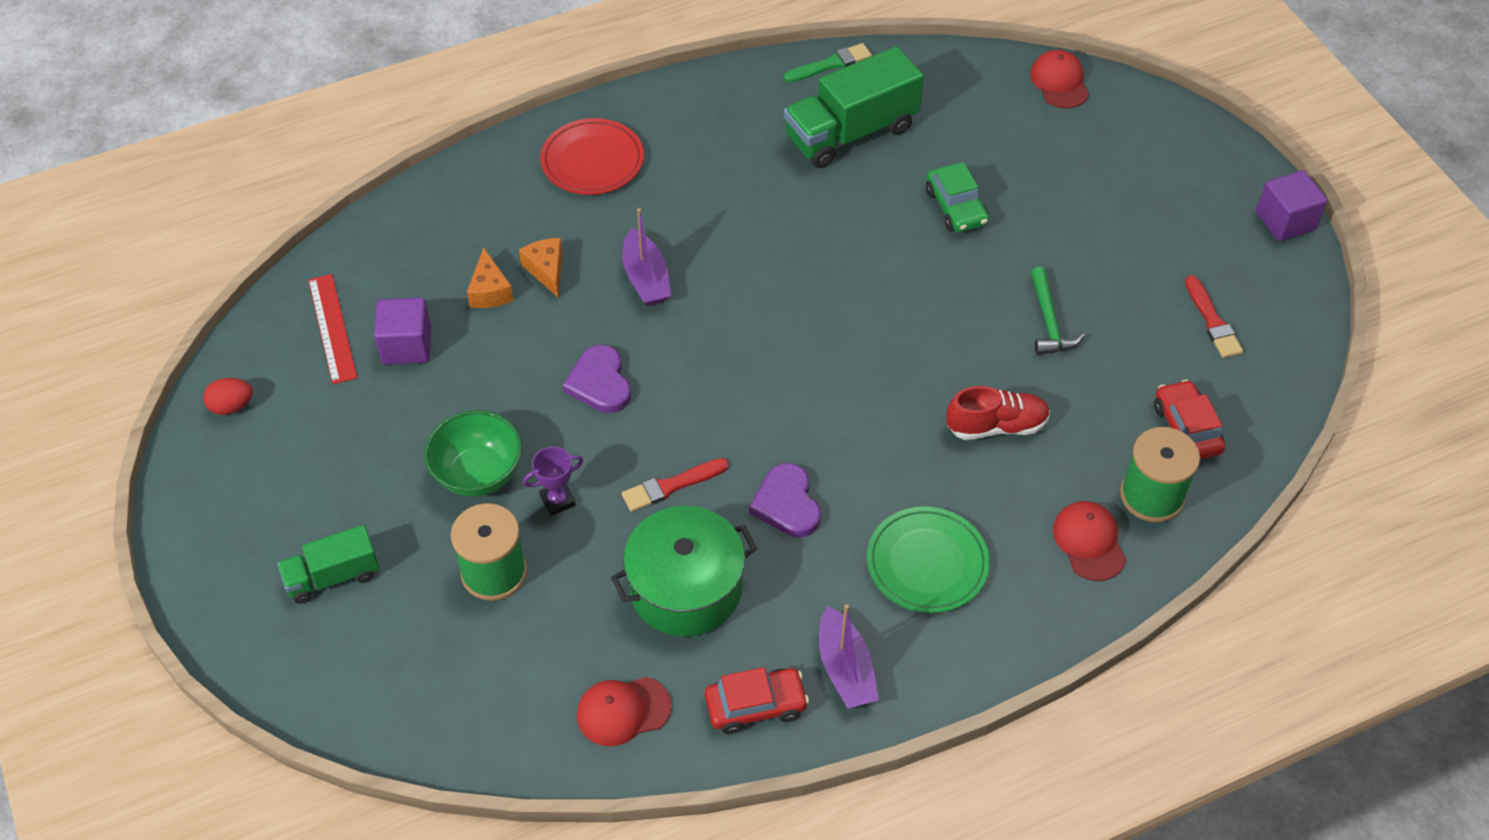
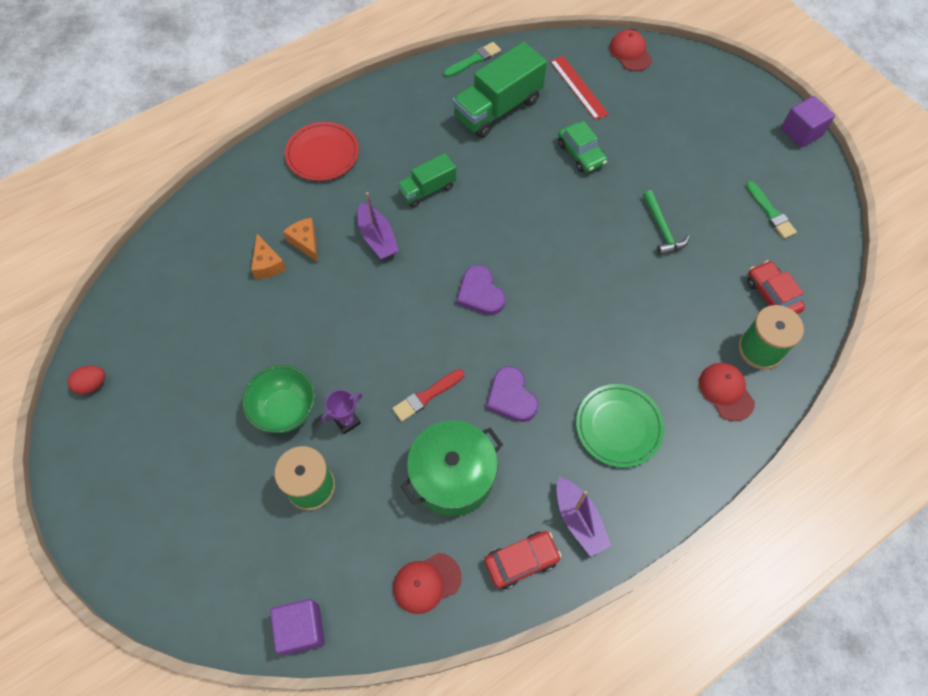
camera: 10 degrees left, 10 degrees up
(332, 328) = (157, 310): red ruler -> red ruler (578, 87)
(333, 576) = (191, 510): green truck -> green truck (427, 190)
(407, 346) = (214, 316): purple cube -> purple cube (301, 629)
(600, 383) = (360, 323): purple heart -> purple heart (480, 293)
(996, 426) = (643, 313): red shoe -> none
(1212, 321) = (770, 212): red brush -> green brush

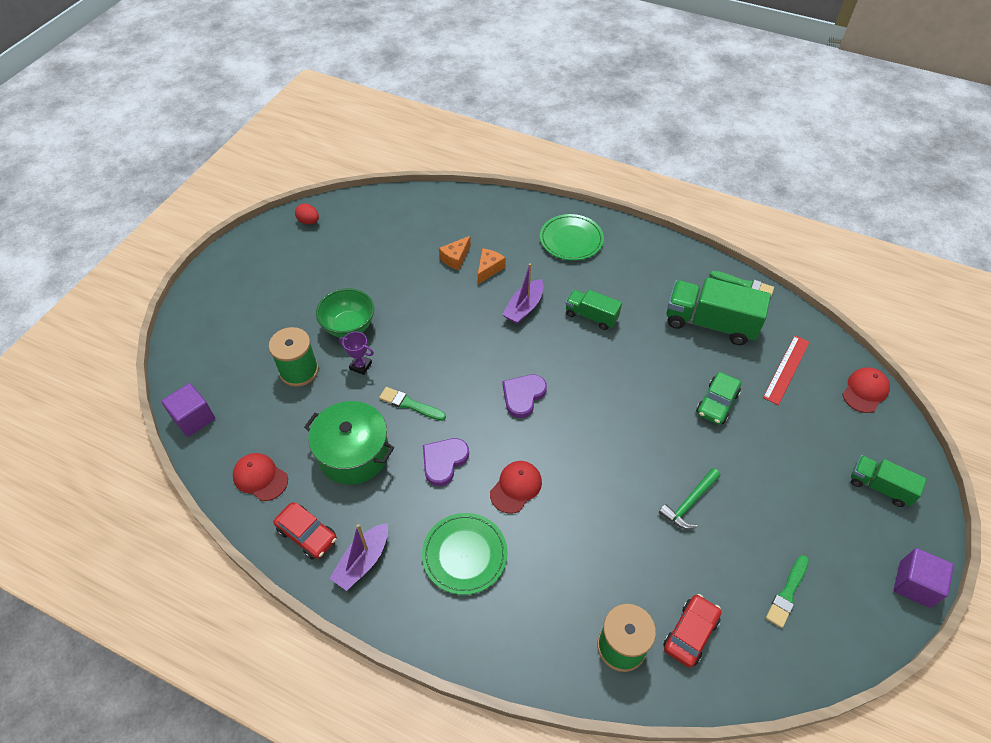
camera: 60 degrees right, 10 degrees down
(322, 154) = (571, 240): red plate -> green plate
(426, 396) = (410, 404): red brush -> green brush
(716, 100) = (879, 487): none -> green truck
(726, 391) = (555, 632): red cap -> red cap (516, 487)

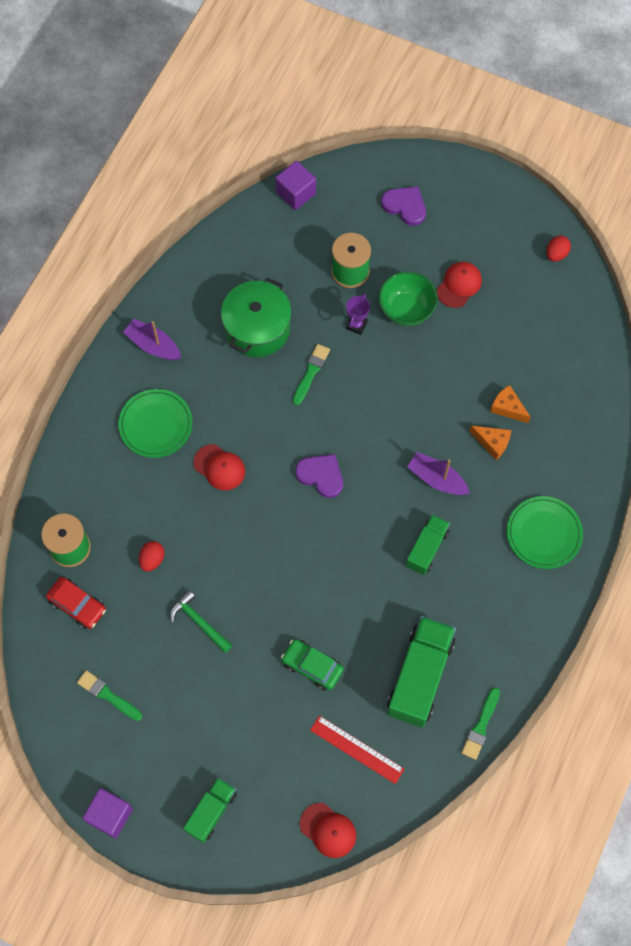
camera: 90 degrees right, 15 degrees up
(260, 477) = (234, 256): red cap -> red cap (459, 285)
(307, 534) = (179, 300): red car -> none
(444, 461) = (248, 405): purple heart -> purple heart (405, 206)
(626, 552) = (152, 559): none -> red egg

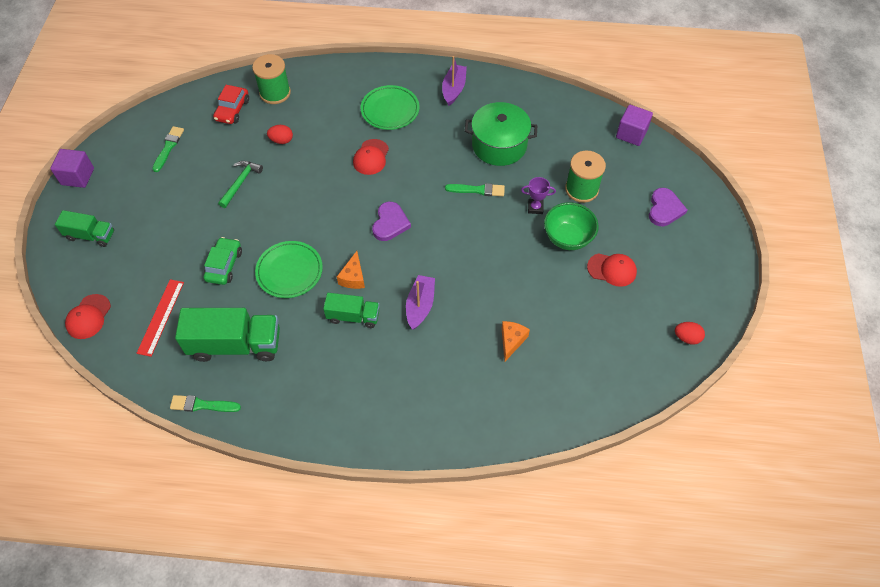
camera: 70 degrees right, 10 degrees down
(492, 443) = (472, 339): orange cheese -> orange cheese (353, 277)
(544, 534) = (400, 405): green plate -> green plate (289, 271)

